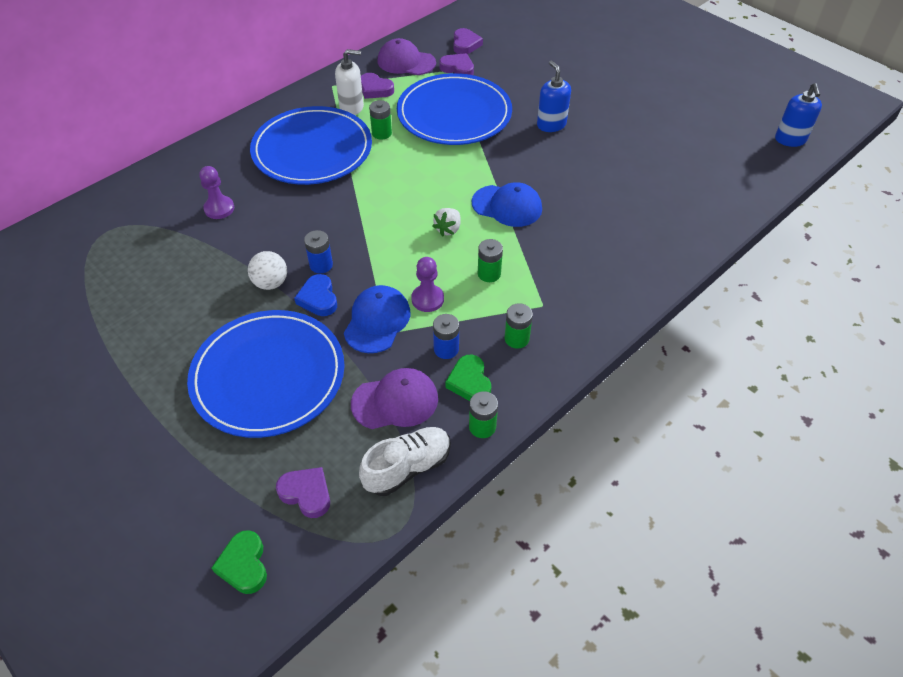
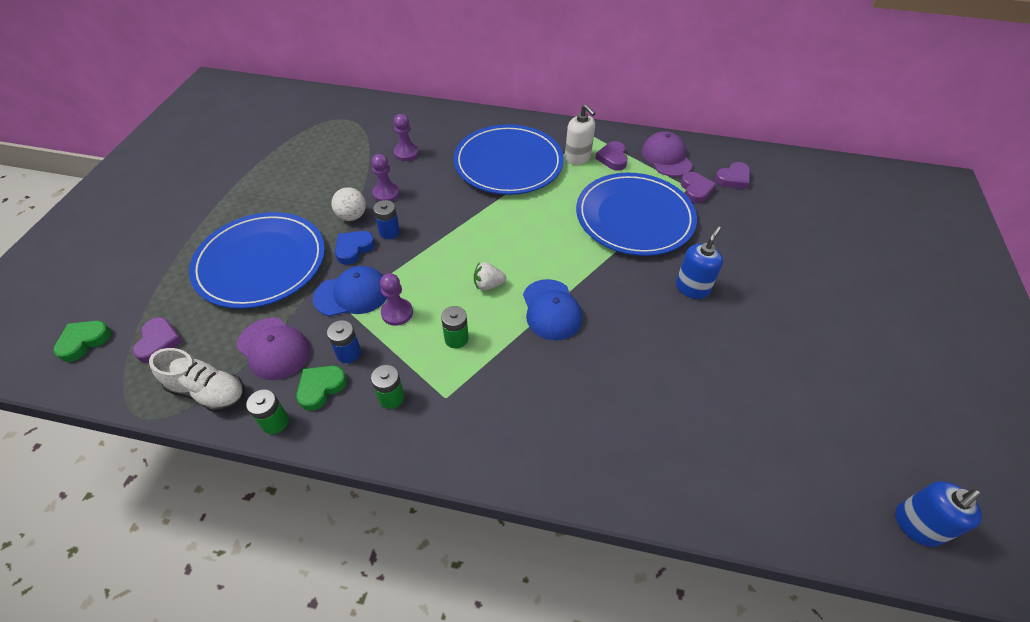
camera: 55 degrees right, 0 degrees up
(264, 246) = (386, 193): none -> purple pawn
(381, 133) = (565, 188): green battery -> none

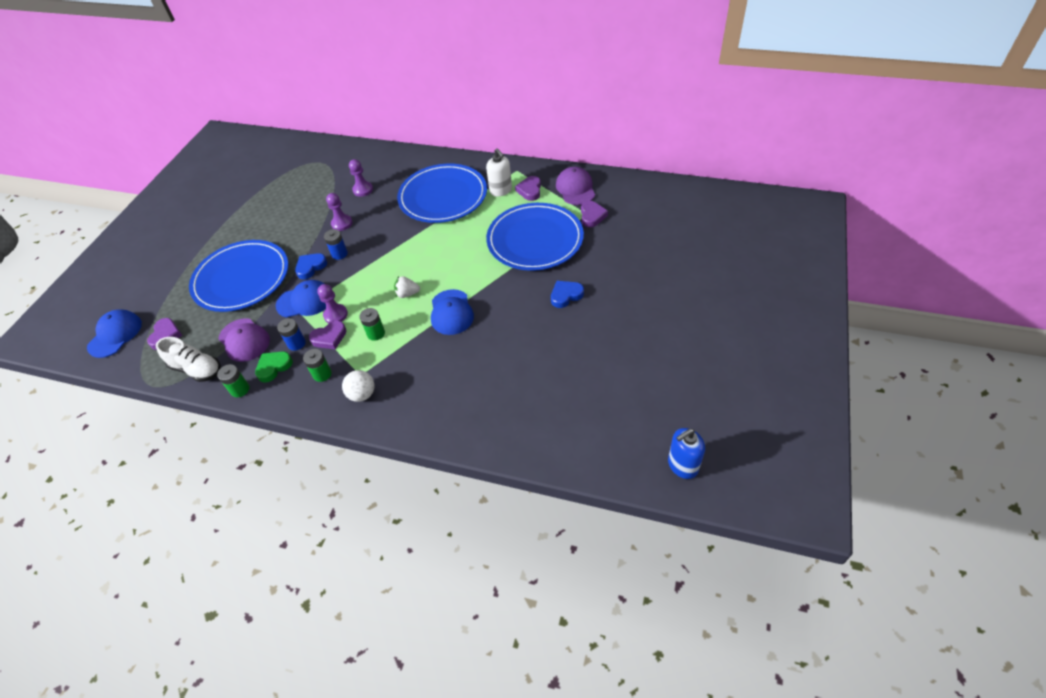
camera: 10 degrees right, 0 degrees up
(84, 341) = (115, 335): green heart -> blue cap
(352, 216) = (313, 242): white ball -> white ball (362, 394)
(692, 288) = (566, 295): blue soap dispenser -> blue heart
(733, 179) = (627, 206): purple heart -> purple heart (329, 337)

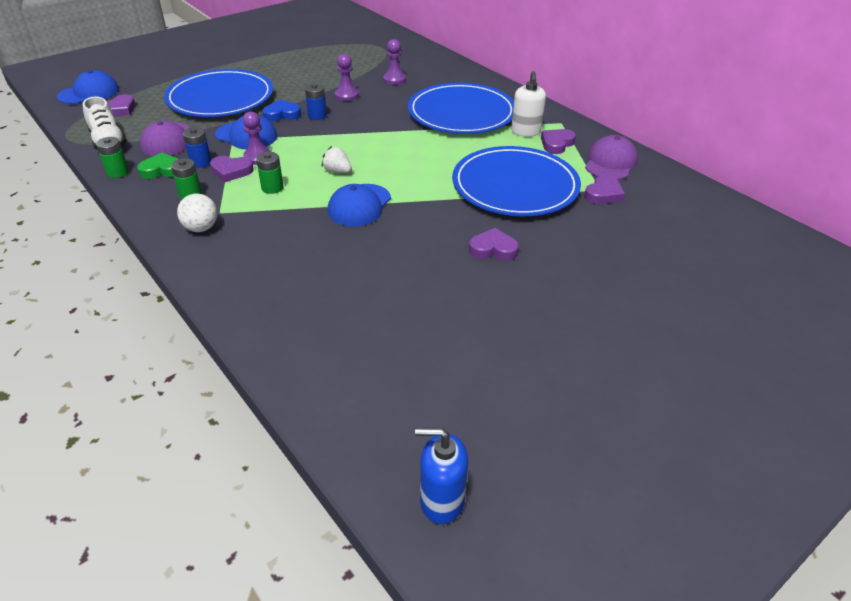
camera: 30 degrees right, 10 degrees down
(566, 295) = (493, 249): blue heart -> purple heart

